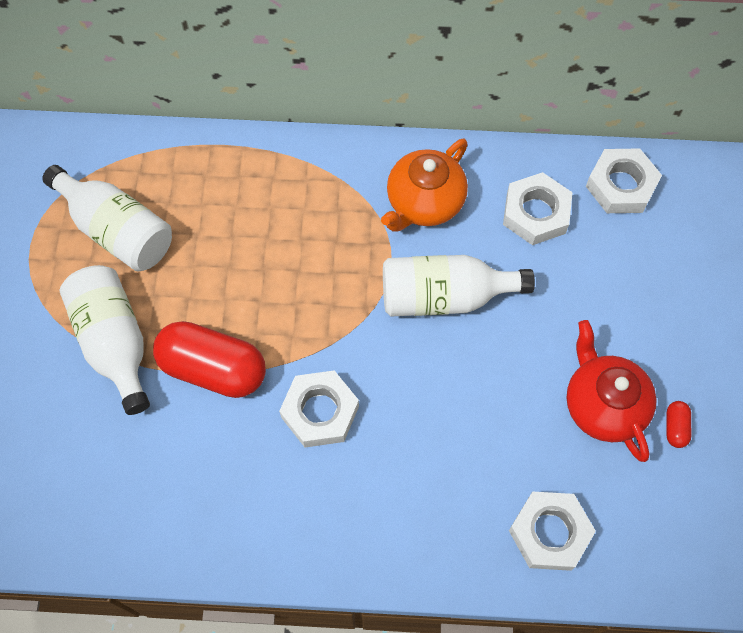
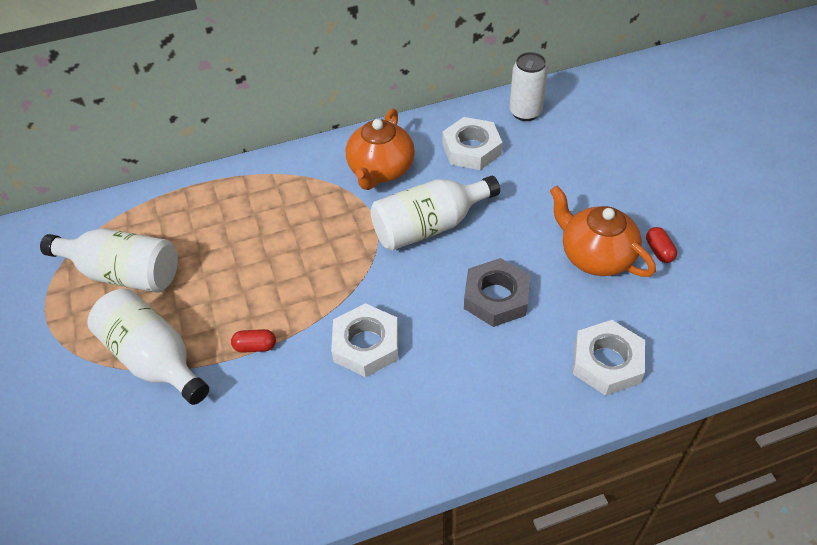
camera: 20 degrees left, 15 degrees down
(213, 369) = (255, 346): red capsule -> red capsule, size x0.41
(474, 411) = (496, 297): none -> grey nut
(603, 405) = (595, 256): red teapot -> orange teapot
(621, 185) = (525, 112): white nut -> white can

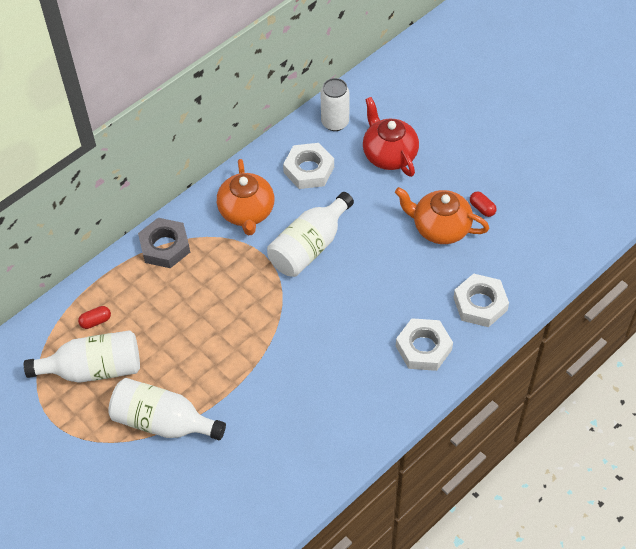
camera: 25 degrees left, 5 degrees up
(255, 346) = (232, 385): red capsule -> red capsule (96, 321)
(366, 345) = (311, 353): white nut -> white nut (423, 348)
(496, 297) = (385, 285): grey nut -> grey nut (165, 246)
(570, 160) = (389, 154): none -> red teapot

